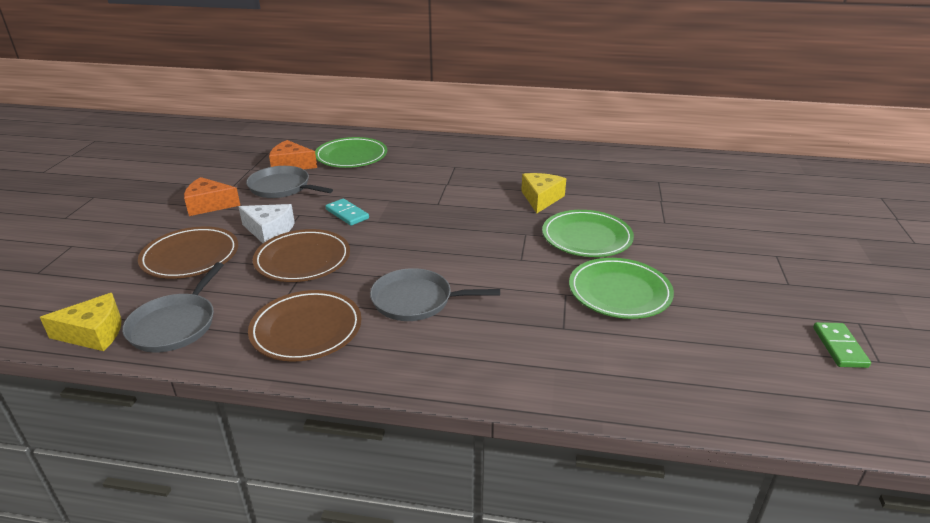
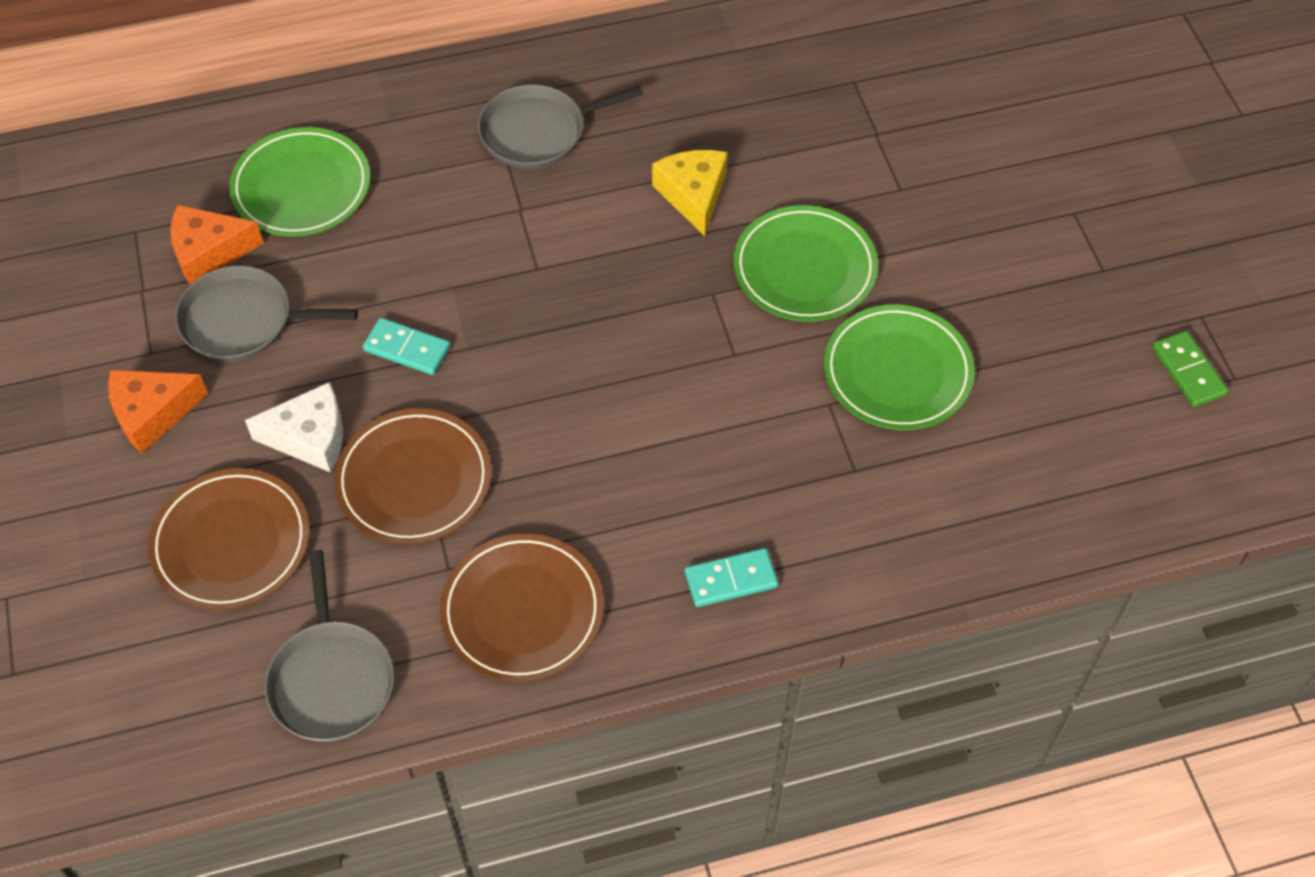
camera: 25 degrees left, 25 degrees up
(94, 333) = (228, 741): yellow cheese -> none
(416, 300) = (636, 497): grey pan -> grey pan (538, 132)
(444, 355) = (730, 579): none -> turquoise domino

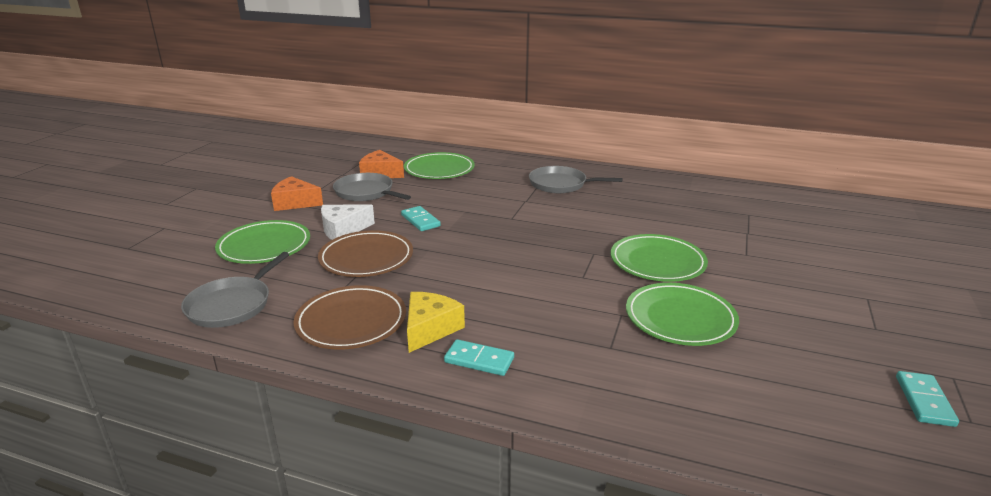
camera: 35 degrees right, 30 degrees down
(231, 543) = (264, 246): brown plate -> green plate
(310, 437) = (343, 230): white cheese -> white cheese turned 120 degrees clockwise
(693, 195) = (618, 221): yellow cheese -> yellow cheese (430, 329)
(1188, 371) = (924, 401): green domino -> turquoise domino

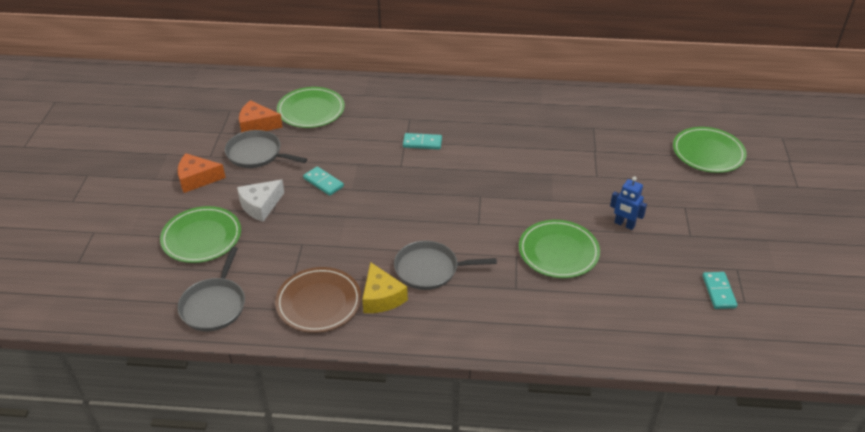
camera: 15 degrees left, 15 degrees up
(366, 258) = (297, 235): brown plate -> none
(430, 329) = (381, 297): yellow cheese -> yellow cheese turned 150 degrees clockwise
(479, 360) = (428, 318): turquoise domino -> turquoise domino (422, 143)
(561, 184) = (429, 114): grey pan -> grey pan (430, 269)
(657, 262) = (531, 197): green plate -> green plate (708, 153)
(778, 304) = (624, 224): none -> blue robot

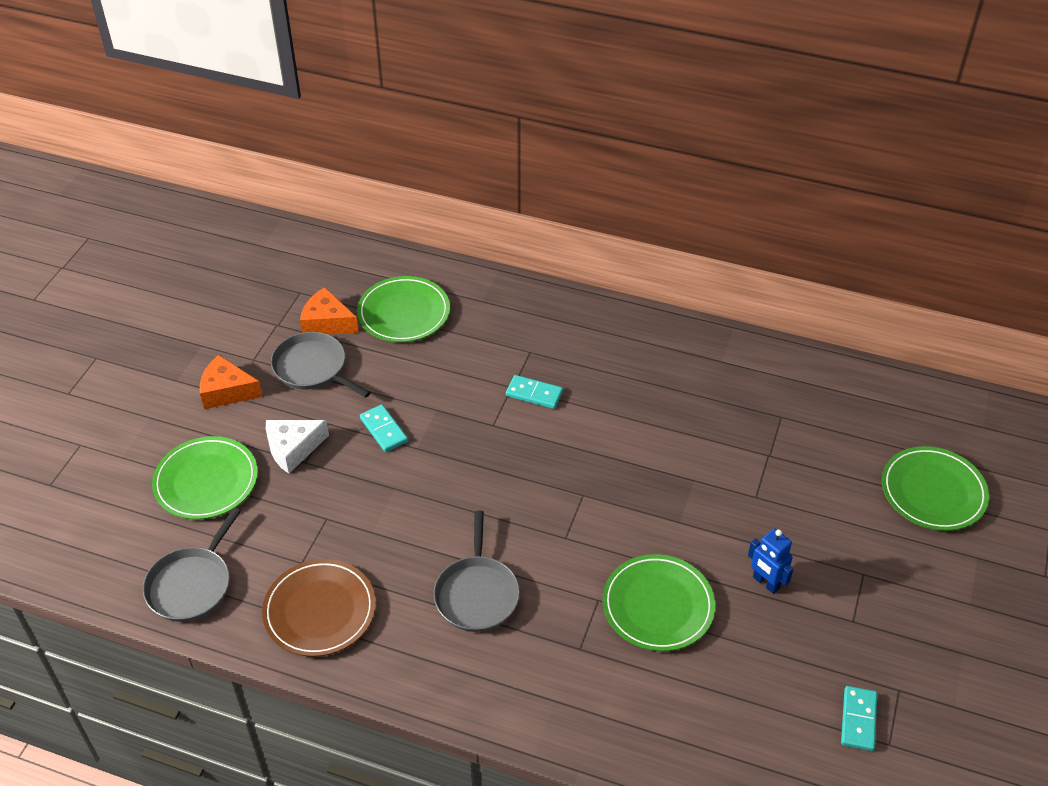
camera: 15 degrees right, 5 degrees up
(381, 297) = (400, 621): yellow cheese -> none
(430, 269) = (477, 593): grey pan -> grey pan turned 105 degrees counterclockwise

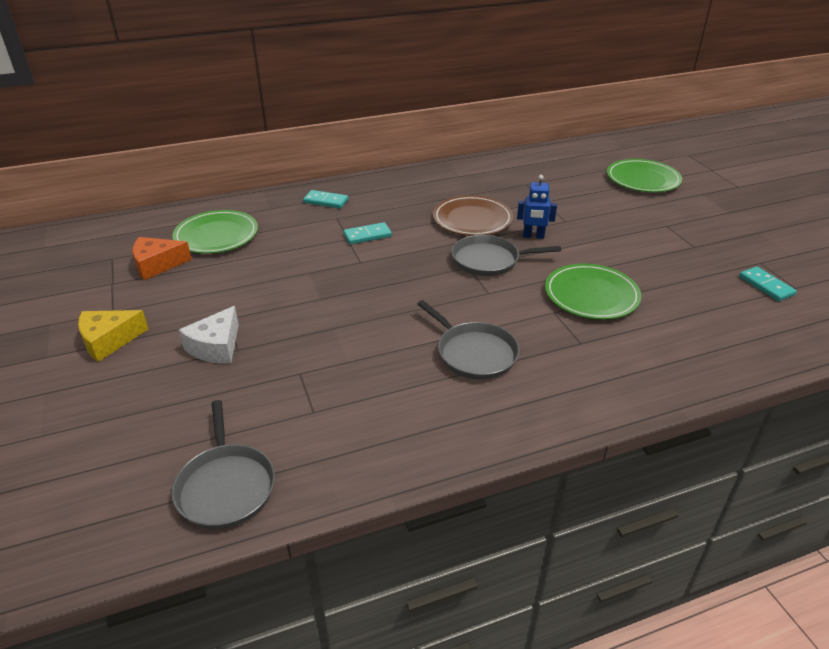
camera: 40 degrees left, 10 degrees down
(206, 481) = (155, 407): green plate -> none
(227, 391) = (109, 341): orange cheese -> yellow cheese
(313, 368) = (175, 293): grey pan -> grey pan (489, 260)
(320, 611) = (369, 433): brown plate -> brown plate (472, 219)
(384, 430) = (281, 301): turquoise domino -> turquoise domino (326, 201)
(765, 583) = (629, 254): blue robot -> blue robot (533, 236)

